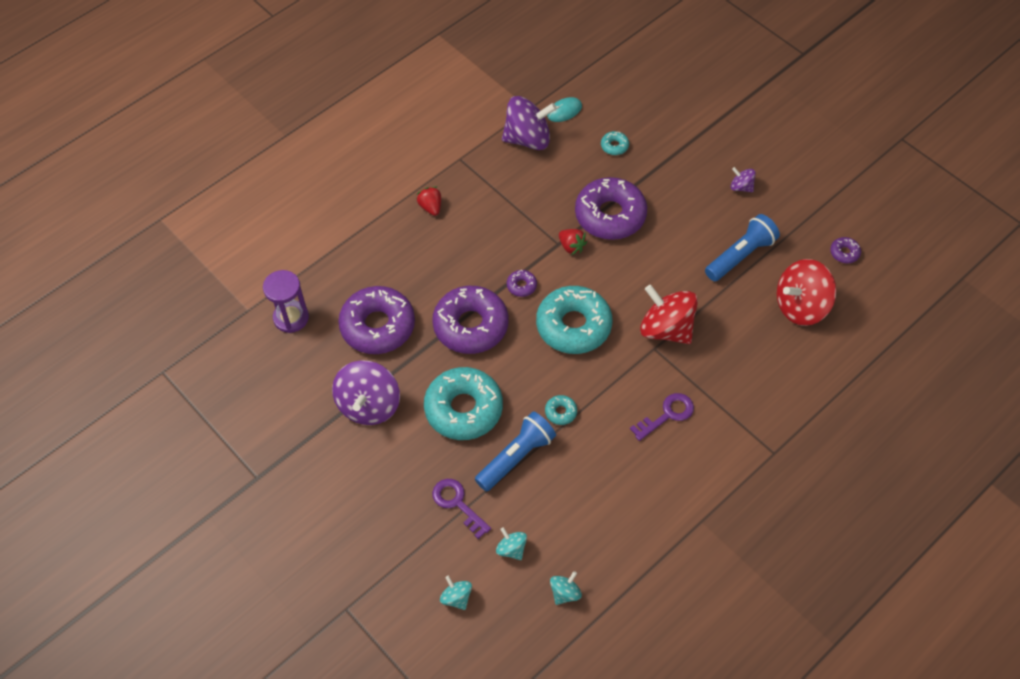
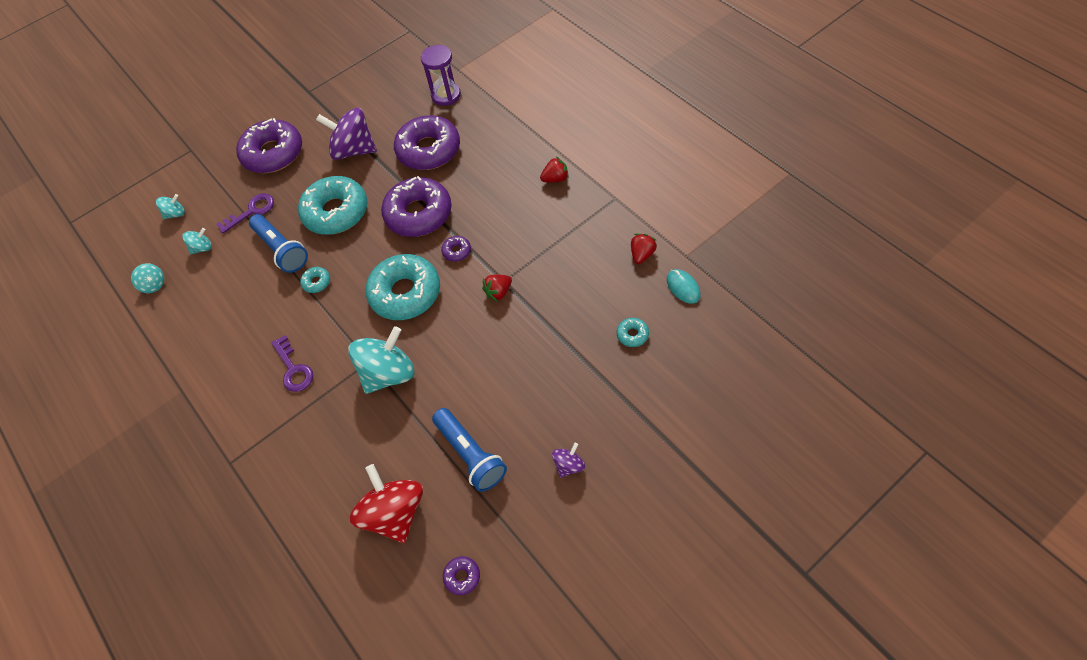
camera: 100 degrees right, 0 degrees up
(528, 139) = (642, 254): purple spinning top -> red strawberry
(610, 215) = (536, 328): purple donut -> purple donut (273, 153)
(666, 329) = (388, 373): red spinning top -> turquoise spinning top

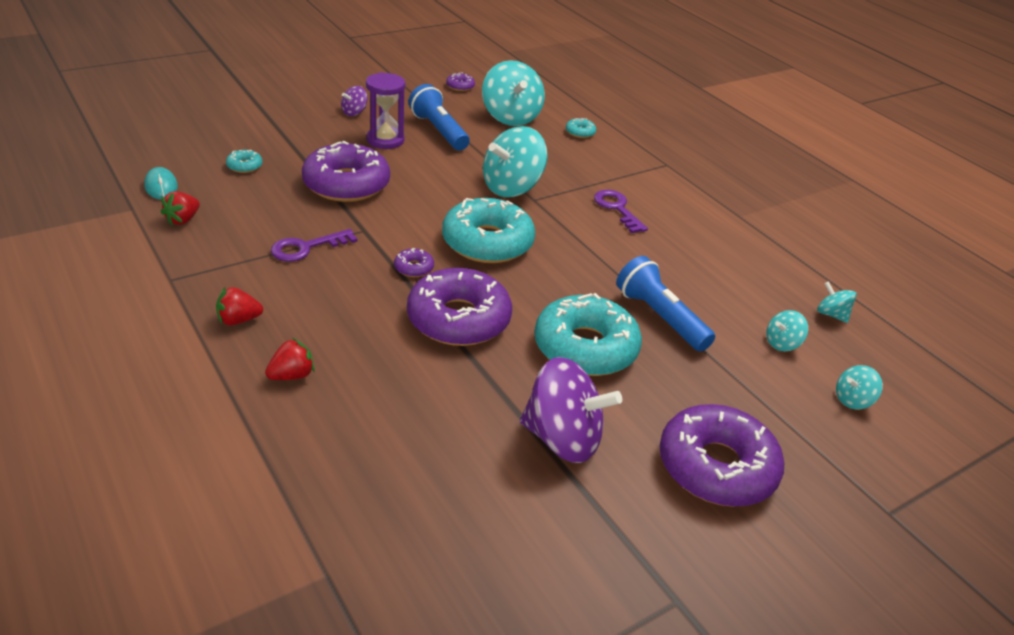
camera: 175 degrees right, 20 degrees down
(251, 211) = (723, 377): purple key -> purple key (306, 248)
(316, 282) = (603, 274): turquoise donut -> turquoise donut (580, 132)
(394, 513) = (510, 117): red spinning top -> turquoise spinning top
(429, 150) = (426, 408): purple donut -> purple donut (346, 184)
(446, 95) = (369, 512): purple hourglass -> purple hourglass (385, 140)
(498, 292) = (373, 222): red strawberry -> red strawberry (292, 375)

